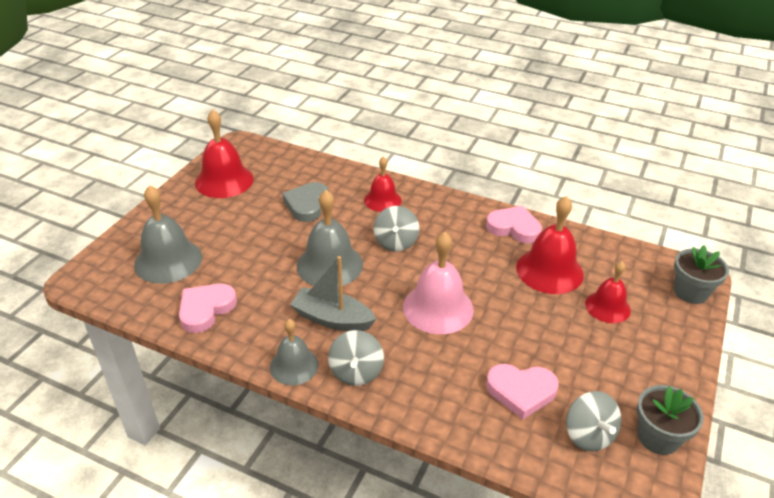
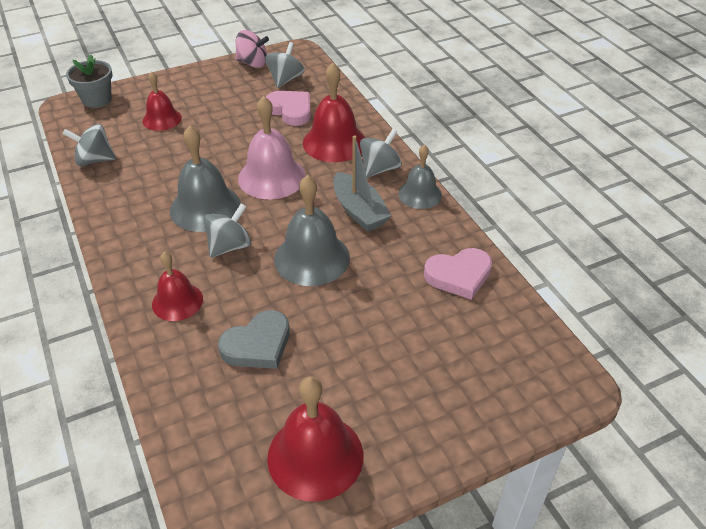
camera: 140 degrees left, 5 degrees up
(168, 260) = (465, 355): grey bell -> grey bell (205, 207)
(514, 228) = (116, 202): pink heart -> none
(549, 270) = (153, 158): red bell -> red bell (334, 142)
(584, 245) = (94, 160): none -> grey spinning top
(658, 437) = (252, 63): grey flower pot -> pink spinning top

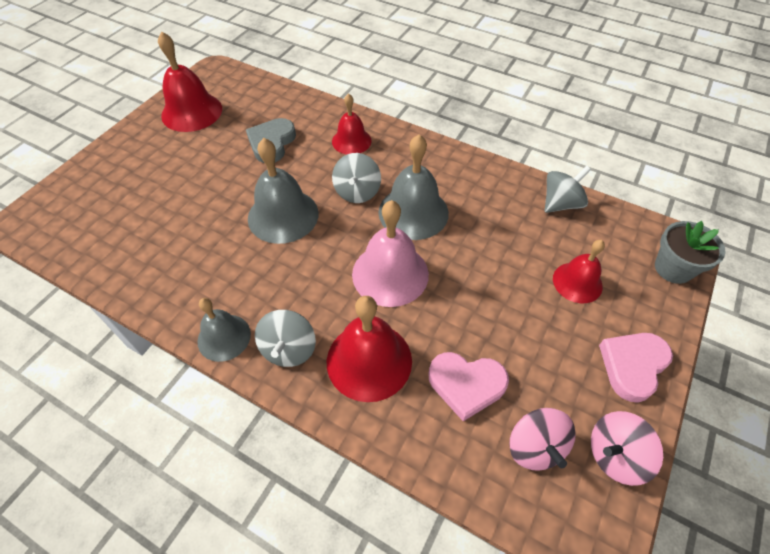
camera: 145 degrees right, 10 degrees up
(285, 79) = (535, 446): grey spinning top -> pink spinning top
(359, 211) = (275, 281): grey boat -> none
(459, 276) = (144, 263): pink heart -> pink heart (632, 366)

